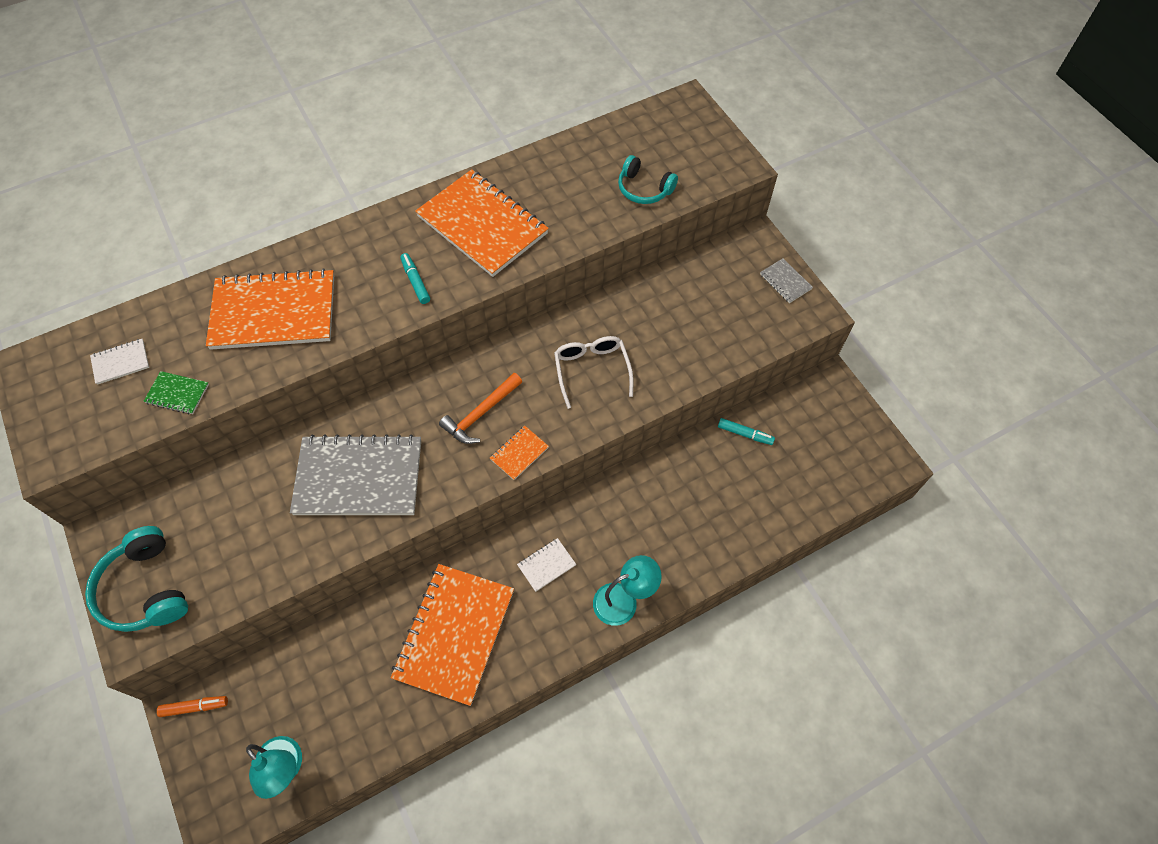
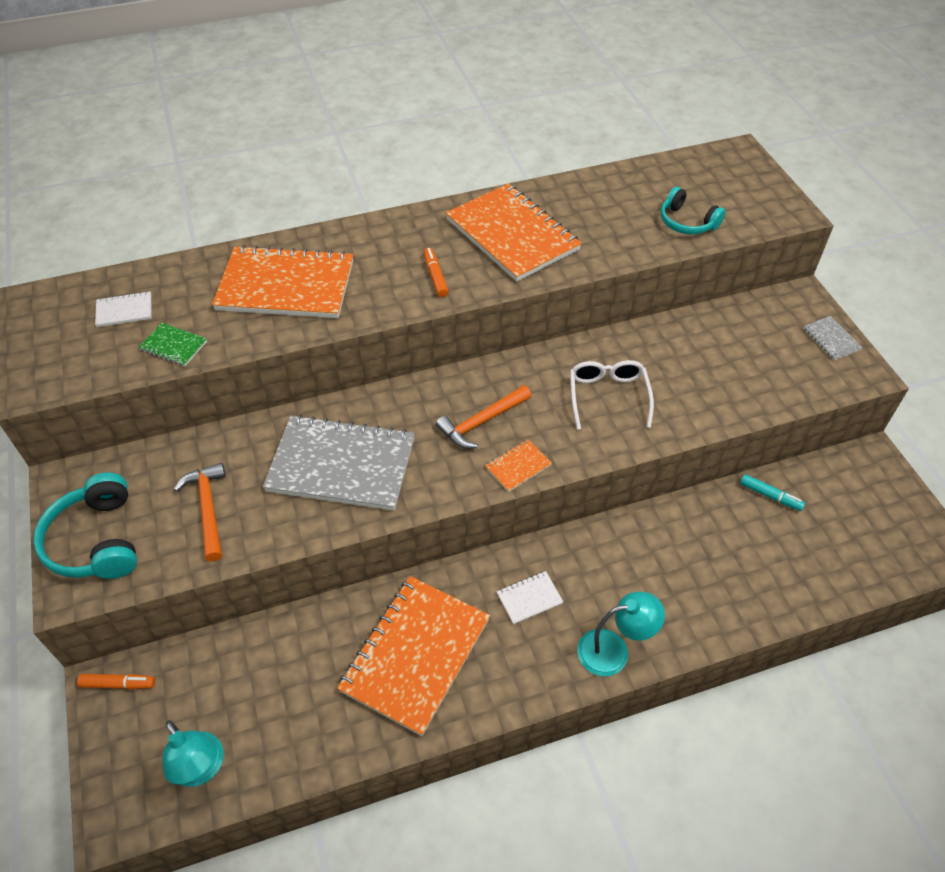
camera: 10 degrees right, 10 degrees down
(243, 541) = (208, 509): none -> orange hammer
(415, 281) = (435, 276): turquoise marker -> orange marker

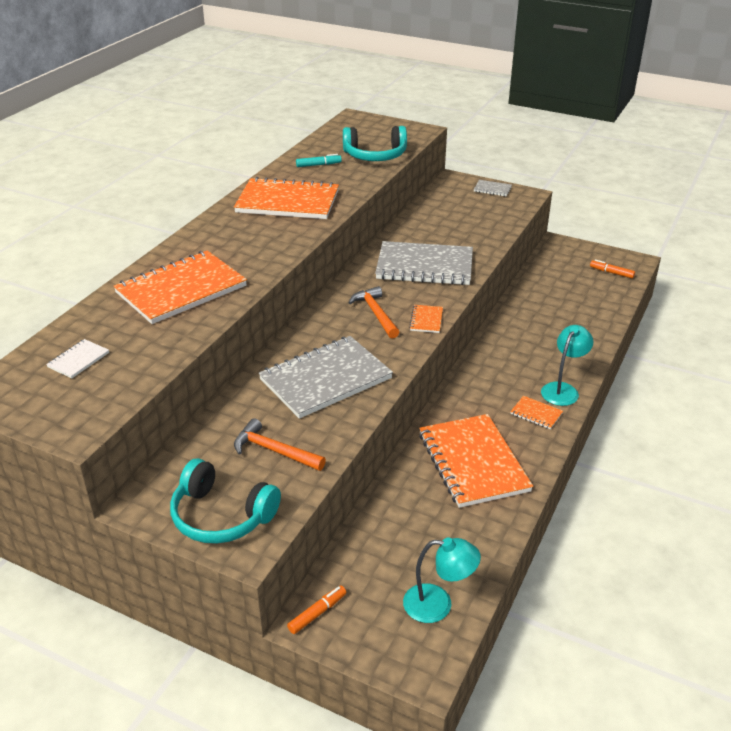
camera: 45 degrees left, 15 degrees down
(173, 346) = (152, 355): green notebook -> none
(435, 276) = (273, 239): orange marker -> orange marker (611, 273)
(482, 422) = (375, 313): orange hammer -> orange hammer turned 150 degrees clockwise
(529, 598) = (492, 397): white notebook -> none
(546, 654) = (536, 414): none -> orange notebook
(608, 396) = (424, 266): white glasses -> grey notebook
(686, 222) = (375, 155): turquoise headphones -> turquoise headphones, size x1.51
(770, 496) = (538, 284): turquoise marker -> turquoise marker (318, 165)

